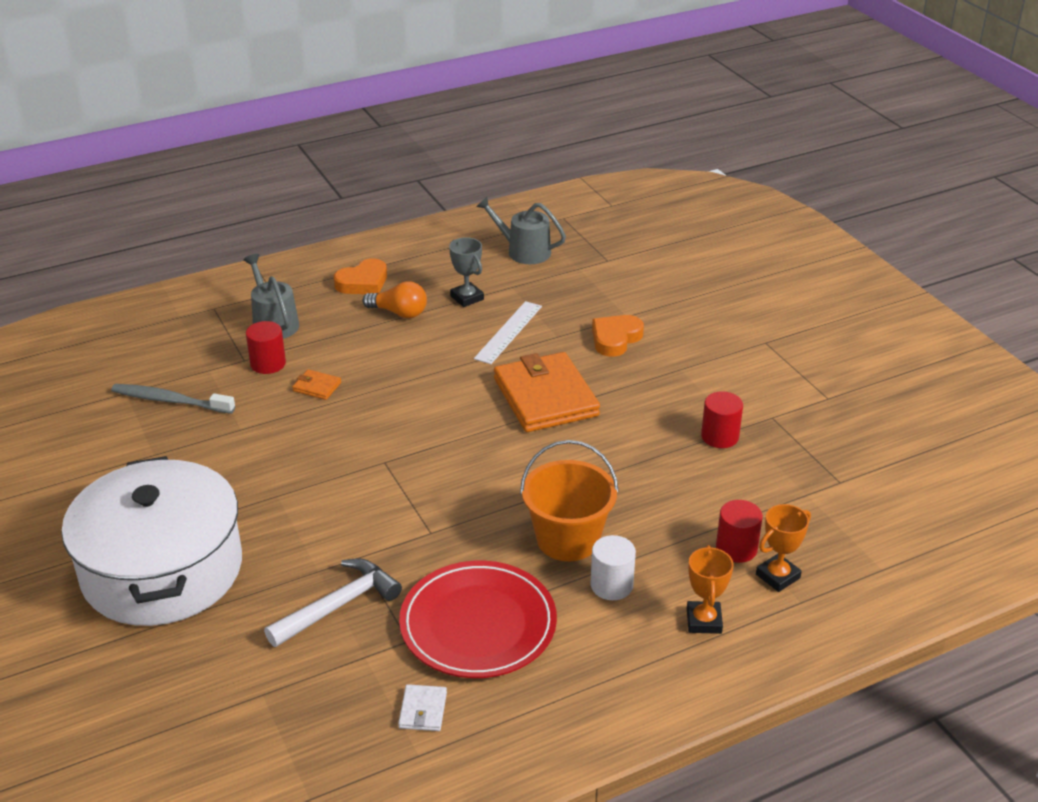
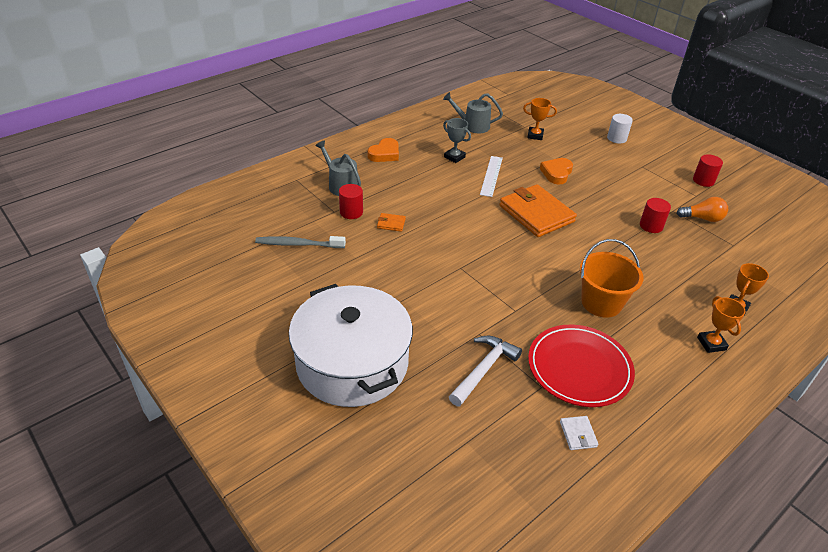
camera: 15 degrees left, 5 degrees up
(399, 313) = (418, 170): orange light bulb -> orange light bulb (702, 218)
(611, 585) = (644, 329): white cylinder -> white cylinder (616, 138)
(616, 276) = (535, 135): none -> orange trophy
(736, 548) = (702, 294): red cylinder -> red cylinder (703, 180)

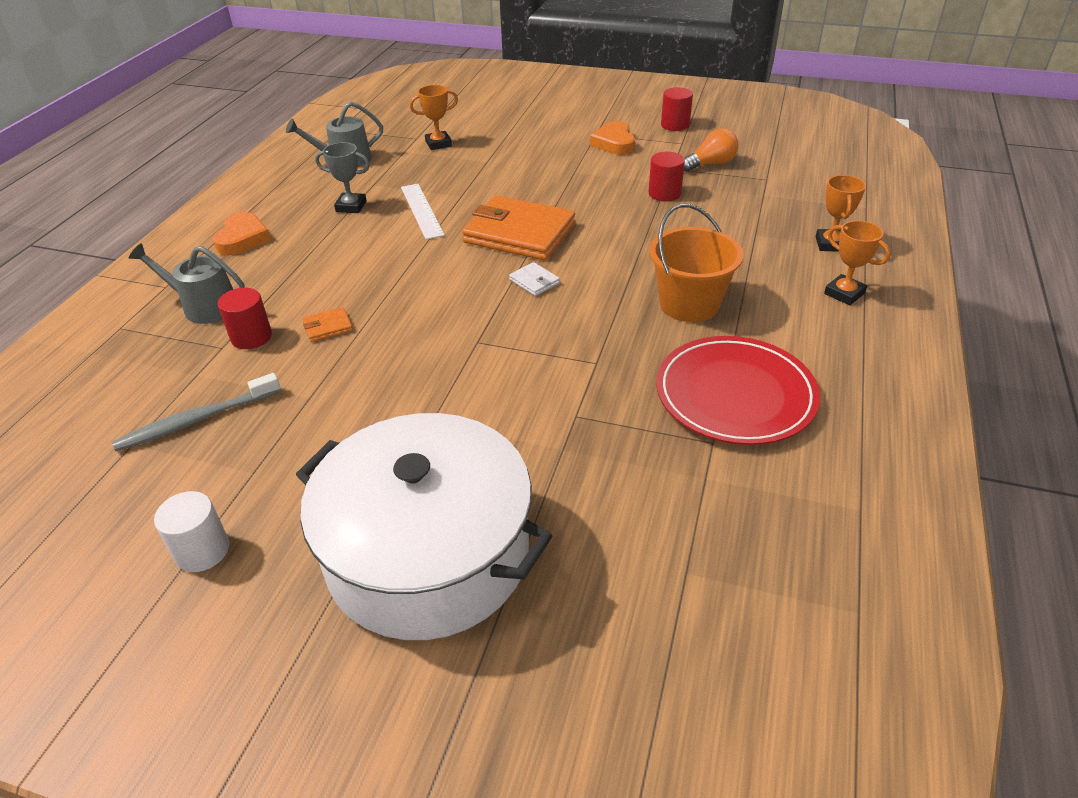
camera: 30 degrees left, 0 degrees up
(483, 369) = (623, 460): white hammer -> none
(556, 173) = (503, 177): orange heart -> orange heart (614, 143)
(578, 434) = (807, 478): white wallet -> white wallet (534, 281)
(616, 138) = (540, 114): white cylinder -> white cylinder (202, 550)

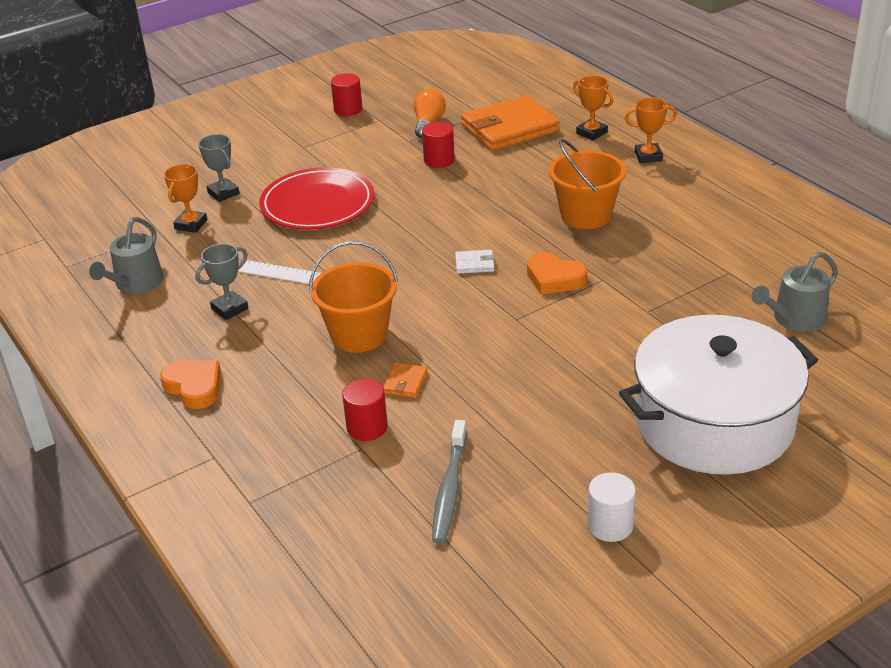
camera: 50 degrees left, 5 degrees down
(204, 306) = (283, 441): grey watering can -> grey watering can (795, 319)
(373, 274) = (359, 334): none -> orange bucket
(492, 136) = (223, 193): none -> grey trophy
(519, 233) = (400, 243): orange wallet -> orange wallet (509, 128)
(614, 143) = (331, 146): orange heart -> orange heart (554, 278)
(735, 395) = (696, 243): red plate -> red plate (317, 204)

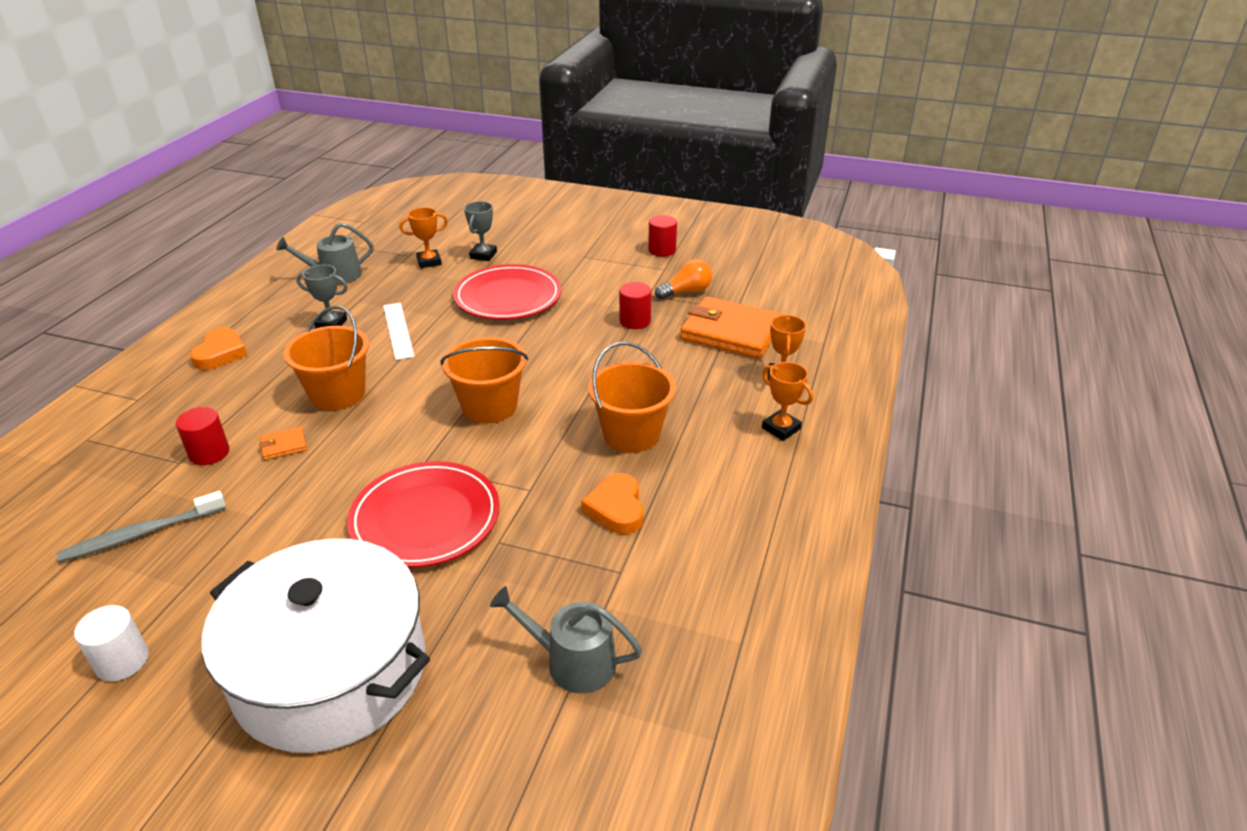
camera: 50 degrees right, 0 degrees up
(474, 264) = (489, 406): white wallet -> orange bucket
(554, 278) = (505, 460): orange heart -> orange heart (616, 508)
(586, 336) = (425, 518): none -> red plate

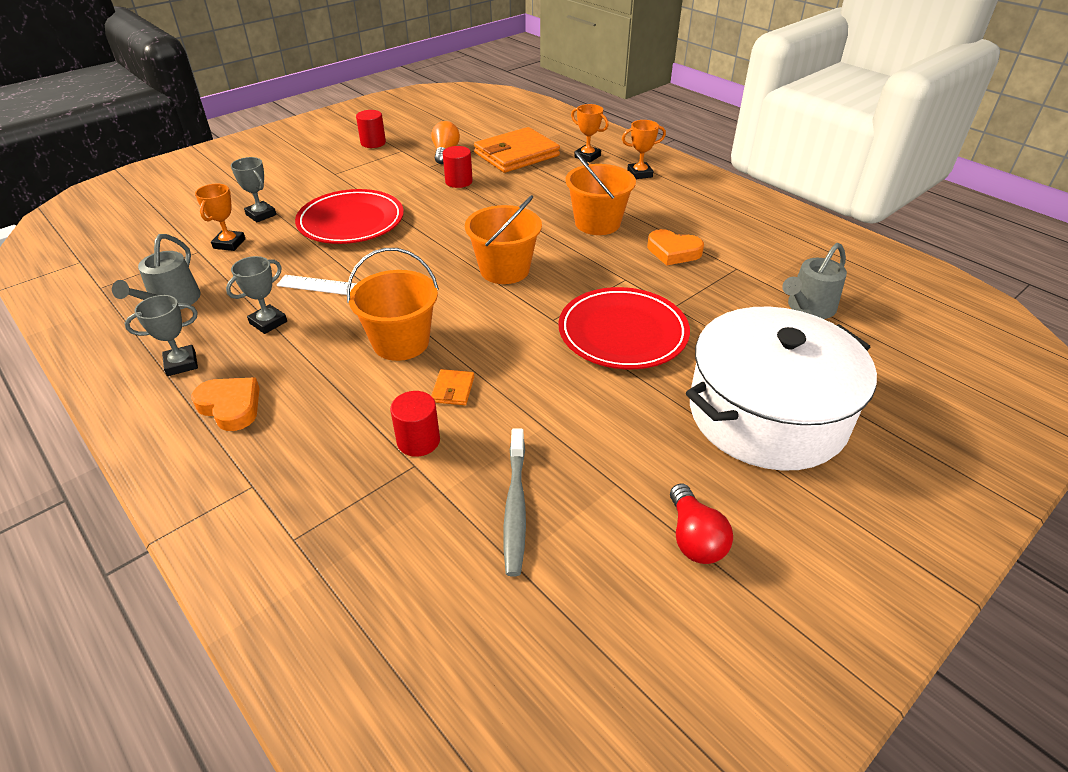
camera: 60 degrees left, 5 degrees up
(122, 661) = (694, 538): white cylinder -> red light bulb
(262, 313) = (181, 364): none -> grey trophy

